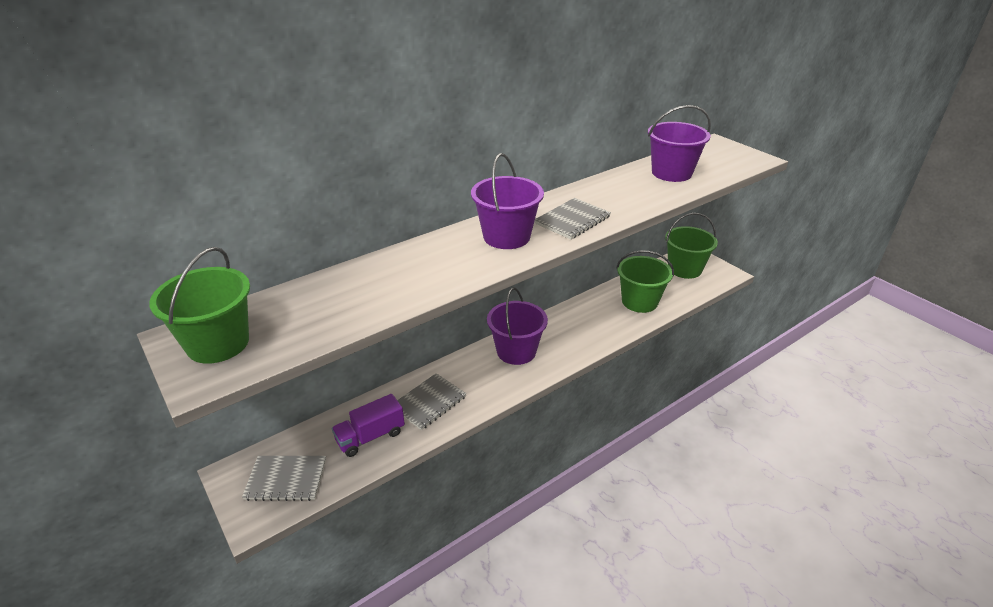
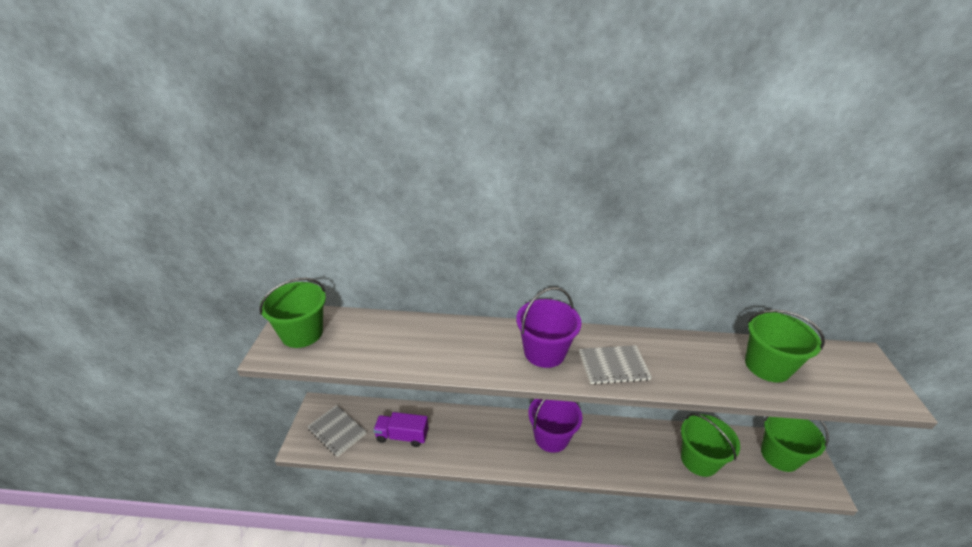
camera: 40 degrees right, 0 degrees up
(429, 402) = (457, 436): grey notebook -> none
(671, 173) = (767, 366): purple bucket -> green bucket

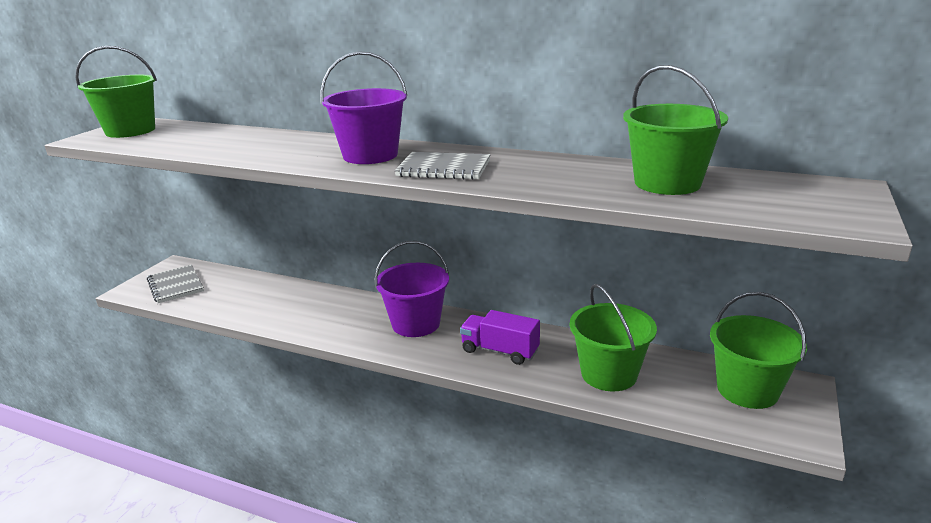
camera: 20 degrees right, 10 degrees down
(402, 436) = (240, 298): purple truck -> purple truck (500, 351)

